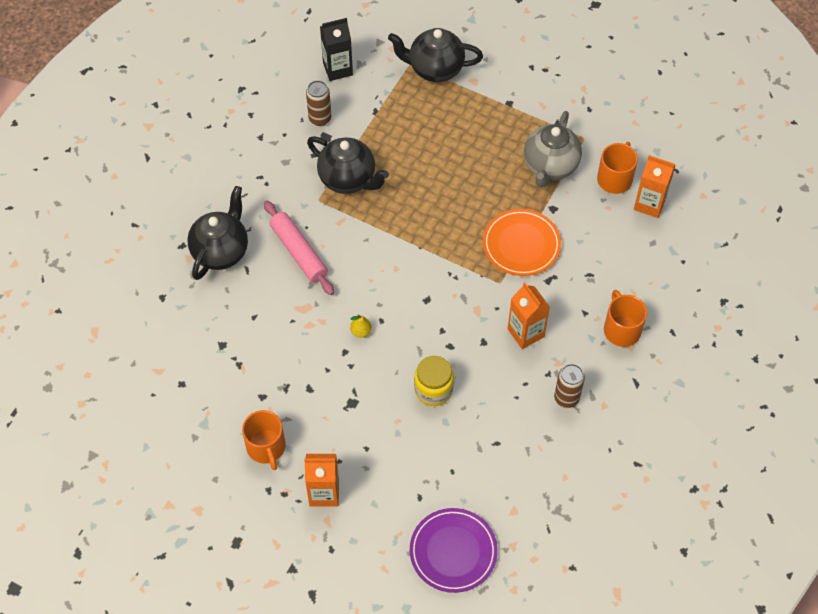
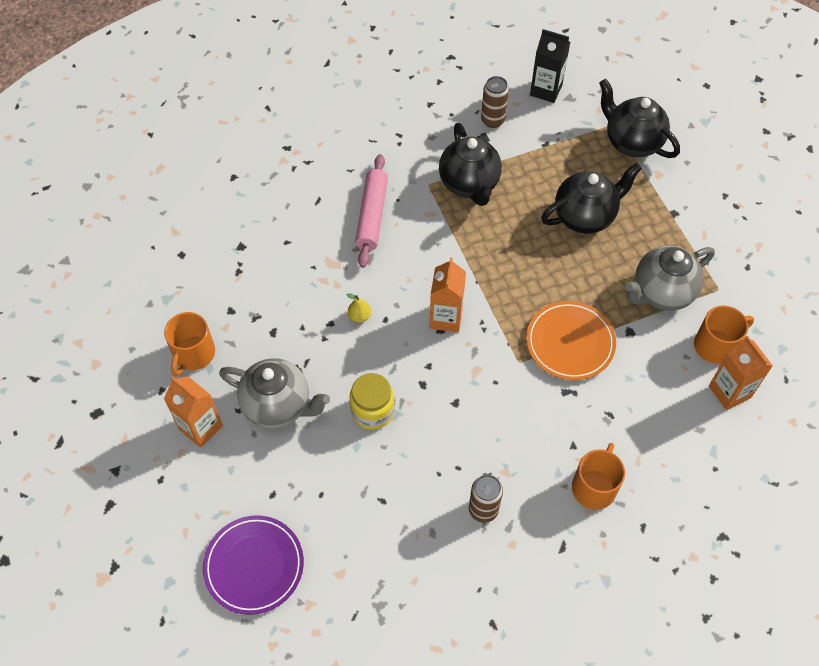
camera: 40 degrees right, 0 degrees up
(221, 251) = (312, 172): black teapot -> black teapot (585, 216)
(364, 436) = (278, 405): none -> grey teapot
(525, 333) = (501, 423): orange carton -> orange carton (446, 318)

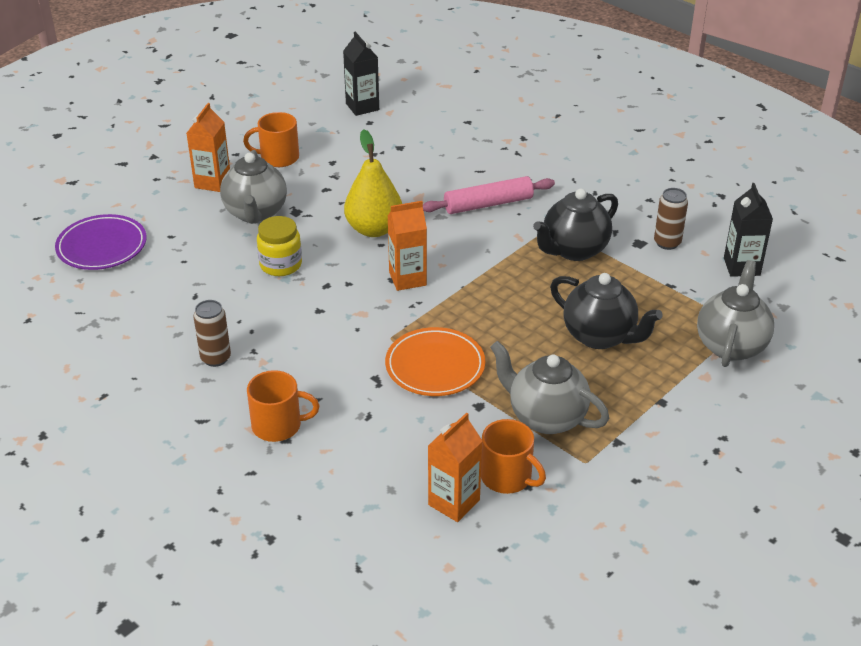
camera: 65 degrees right, 20 degrees down
(149, 250) = (362, 107): none -> black carton
(359, 316) = (374, 229): yellow pear -> yellow pear, size x2.50
(632, 142) = (731, 345): black teapot -> grey teapot

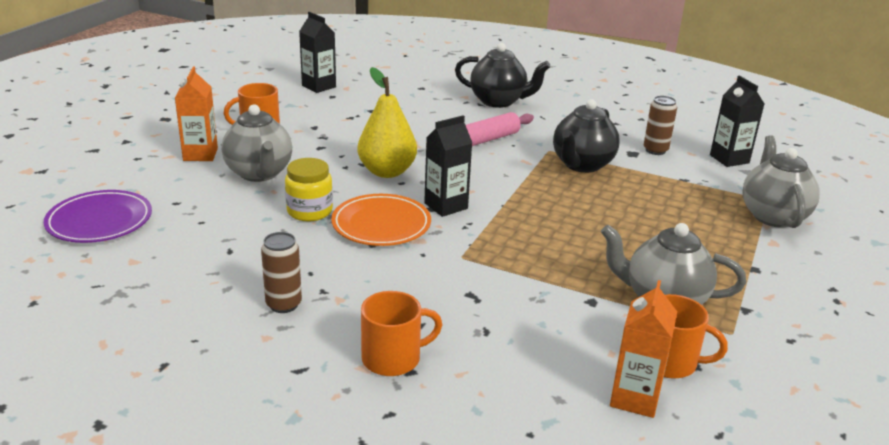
camera: 20 degrees left, 10 degrees down
(407, 279) = (446, 206): orange carton -> black carton
(435, 366) = (523, 274): orange plate -> orange plate (381, 224)
(600, 336) = (657, 226): black teapot -> black teapot (498, 101)

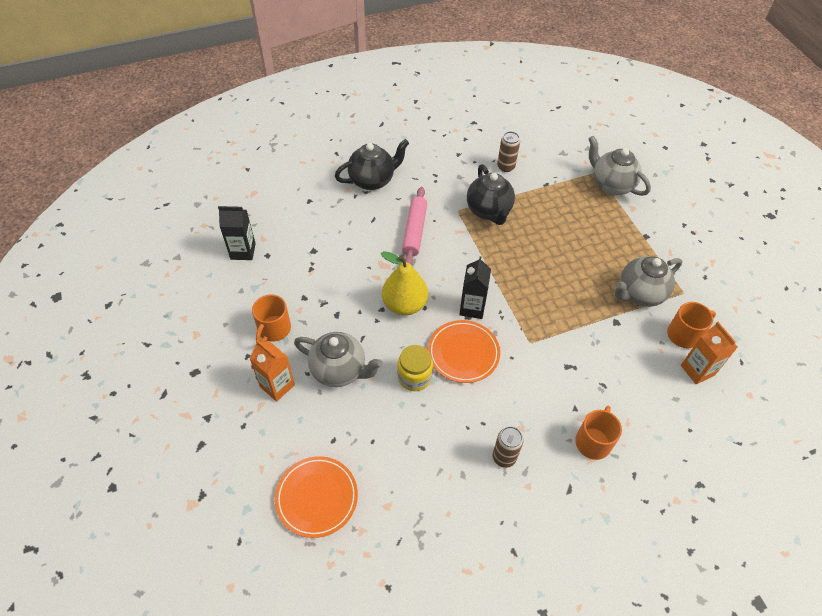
camera: 45 degrees left, 25 degrees up
(100, 221) = (317, 497): purple plate -> orange plate
(729, 159) = (545, 147): black carton -> none

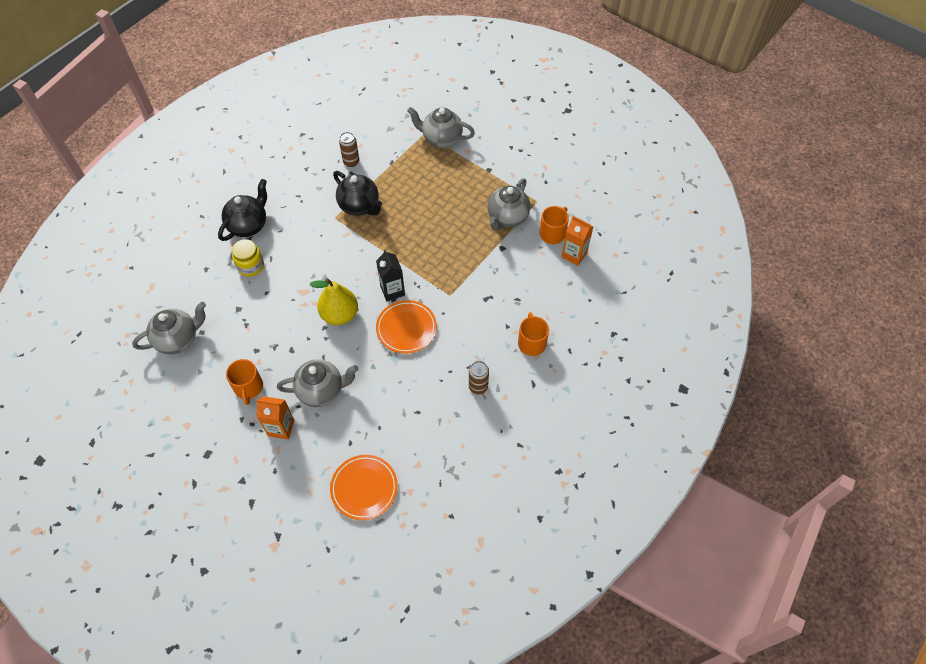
camera: 30 degrees left, 5 degrees up
(243, 251) = (178, 339): black carton -> grey teapot
(414, 231) = (310, 252): pink rolling pin -> none
(414, 377) = (381, 365): yellow jar -> yellow jar (251, 266)

